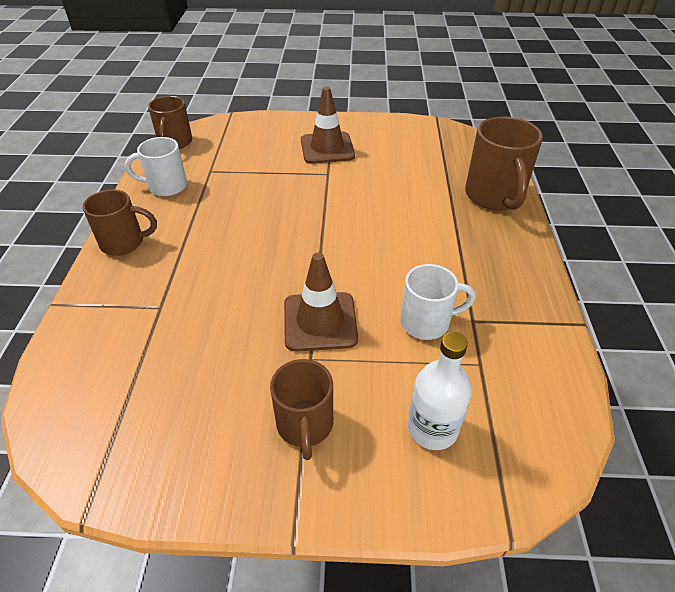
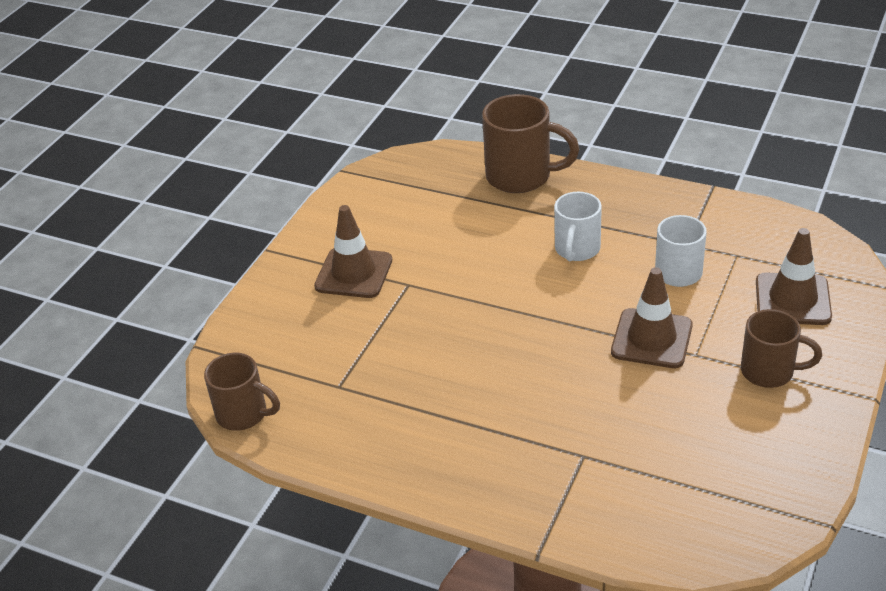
camera: 65 degrees left, 5 degrees down
(124, 243) = (454, 481): brown mug -> none
(166, 186) = (351, 432): white mug -> white mug (577, 249)
(432, 428) = (792, 299): white bottle -> brown traffic cone

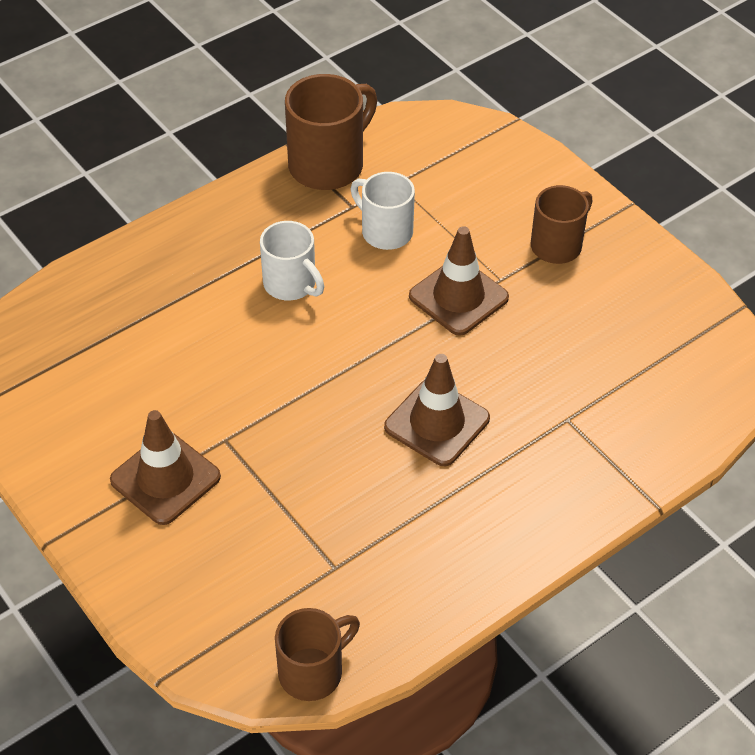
camera: 65 degrees left, 10 degrees up
(521, 176) = (136, 268): brown mug -> brown mug (328, 165)
(792, 299) = (483, 182): brown traffic cone -> brown traffic cone (437, 423)

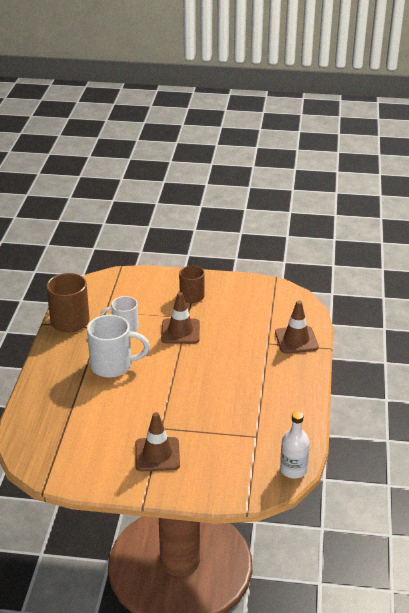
camera: 45 degrees left, 15 degrees down
(291, 284) = (113, 366): white mug -> white mug, size x1.52
(313, 671) = (293, 470): brown mug -> white bottle
(437, 423) = (228, 372): brown traffic cone -> brown traffic cone (296, 340)

